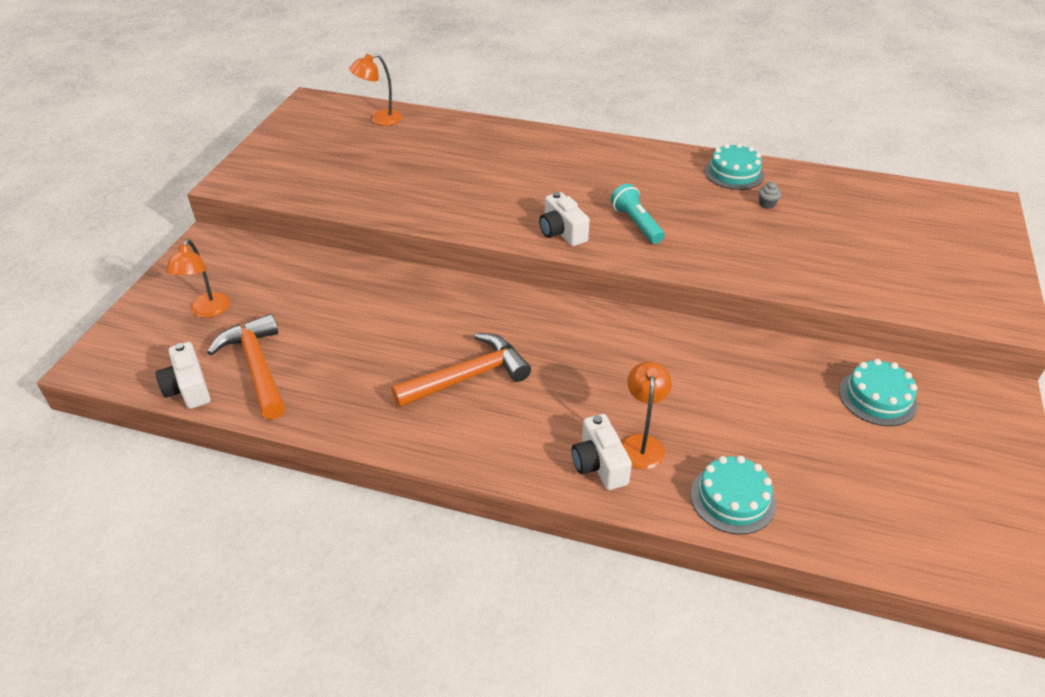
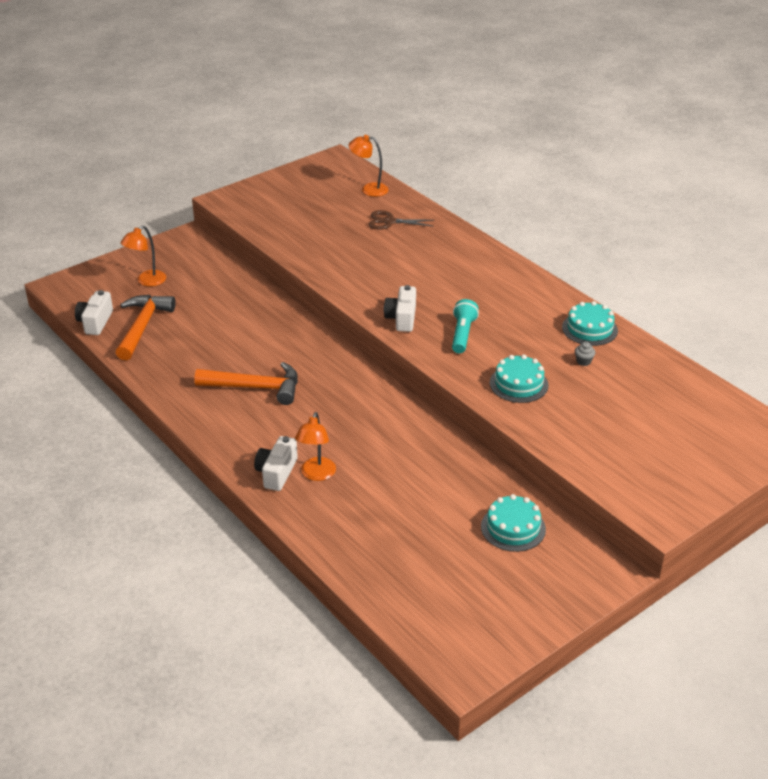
camera: 35 degrees right, 5 degrees down
(436, 143) = (389, 221): none -> brown scissors
(642, 443) = (316, 474): orange lamp -> orange lamp turned 150 degrees clockwise
(732, 498) = (334, 530): turquoise cake -> turquoise cake (518, 384)

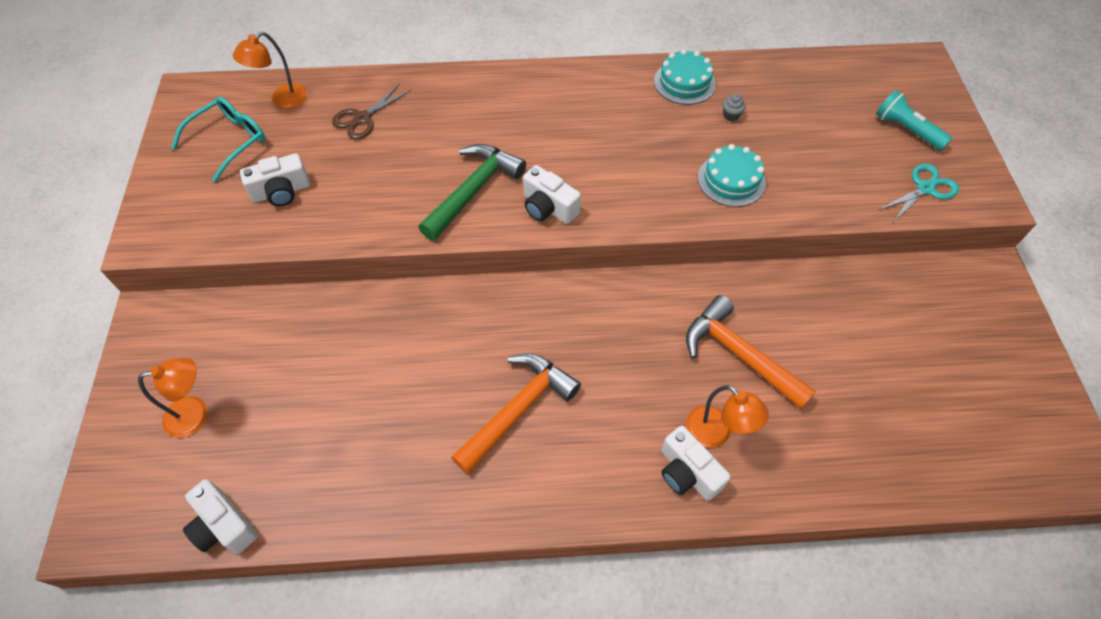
camera: 55 degrees left, 20 degrees up
(142, 326) = (288, 470): orange hammer -> orange hammer (738, 354)
(147, 281) = (196, 414): orange lamp -> orange lamp turned 90 degrees counterclockwise
(302, 223) = (281, 191): none -> white camera
(317, 189) = (229, 141): none -> turquoise glasses
(382, 285) = (473, 190): none -> green hammer
(462, 334) = (617, 175): turquoise flashlight -> turquoise flashlight (906, 130)
(513, 528) = (897, 309): turquoise cake -> none
(628, 481) = (925, 188): none -> turquoise scissors

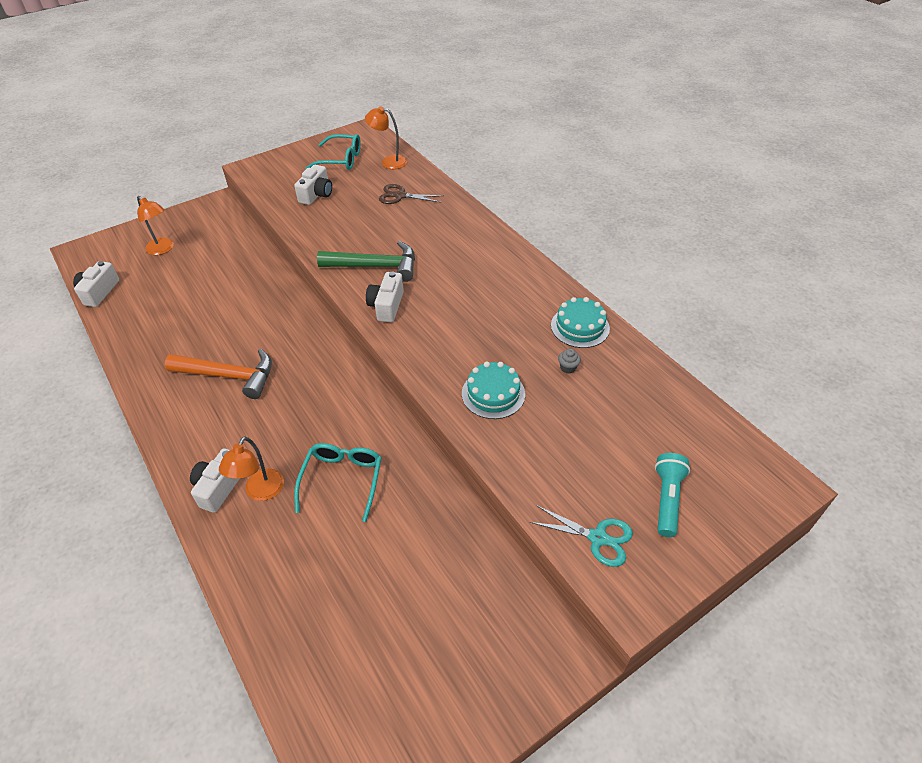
camera: 60 degrees right, 10 degrees down
(281, 191) = (316, 194): white camera -> white camera turned 105 degrees counterclockwise
(738, 354) = (342, 480): orange hammer -> turquoise glasses

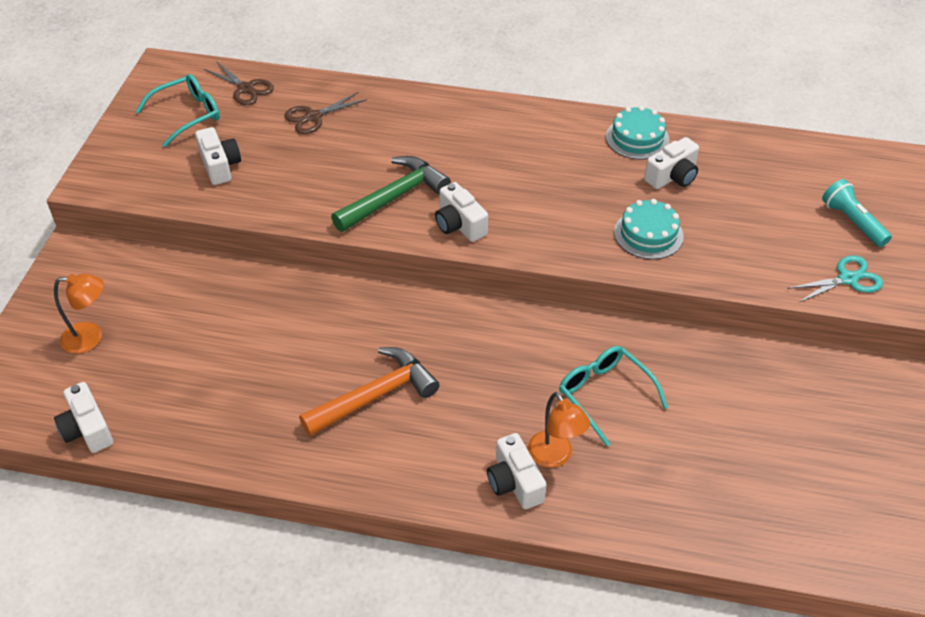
camera: 45 degrees left, 0 degrees up
(388, 162) = (246, 89): orange lamp -> brown scissors
(568, 368) = (672, 176): grey cupcake -> white camera

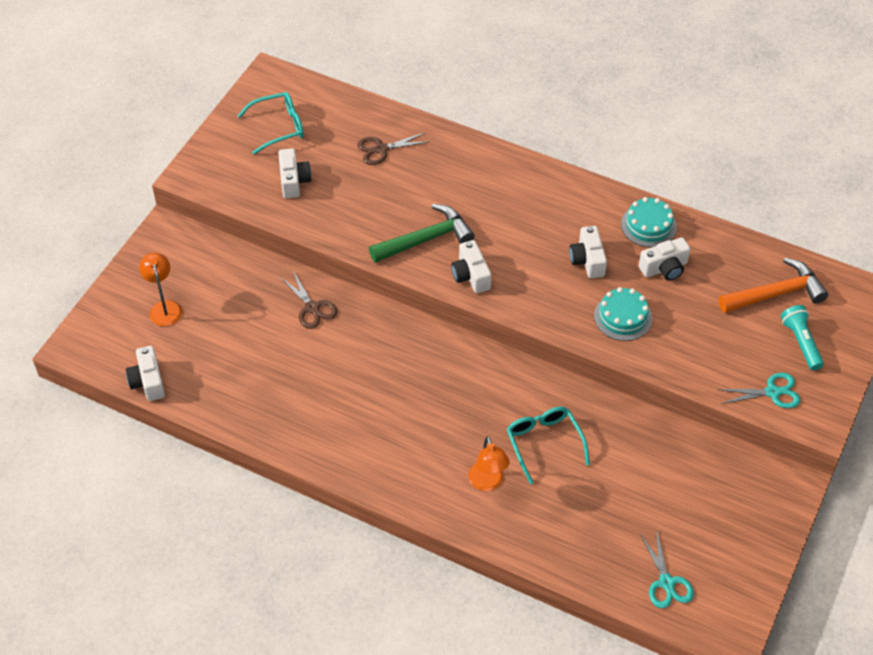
camera: 15 degrees right, 5 degrees up
(91, 338) = (164, 307): orange lamp -> orange lamp turned 120 degrees counterclockwise
(246, 89) = (332, 110): brown scissors -> brown scissors (312, 308)
(375, 395) = (367, 403): orange hammer -> orange hammer (776, 293)
(514, 482) = (450, 495): white camera -> white camera (587, 260)
(816, 527) = (666, 583): none -> turquoise scissors

